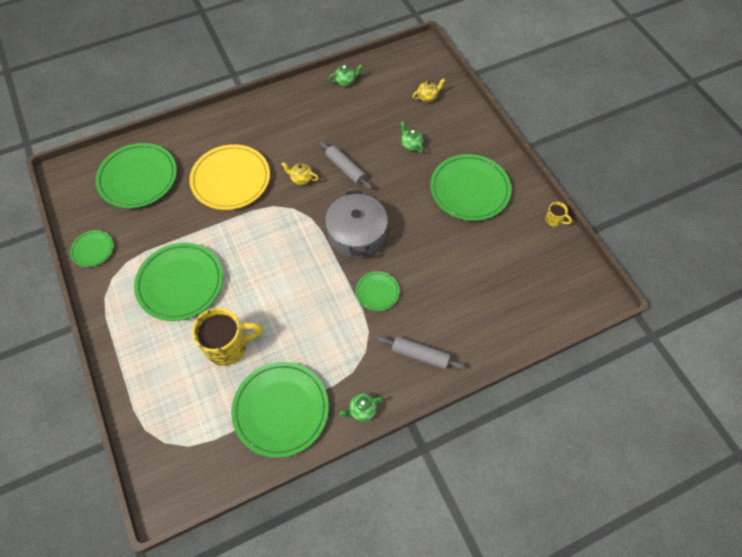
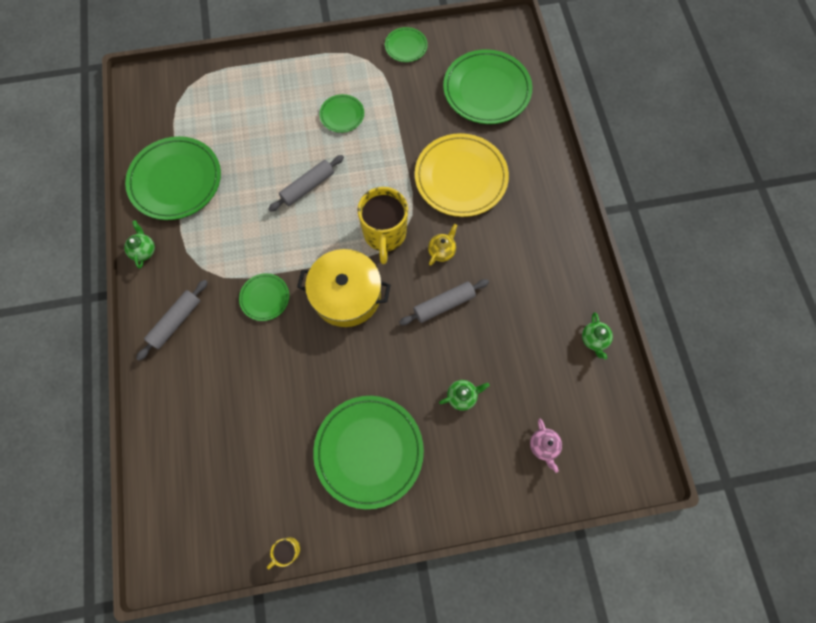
camera: 105 degrees right, 10 degrees up
(180, 283) = (342, 115): green plate -> green plate, size x0.50
(228, 346) = (257, 147): yellow mug -> yellow mug (384, 235)
(263, 290) = (308, 187): none -> grey rolling pin
(357, 234) = (346, 295): grey pot -> yellow pot
(427, 97) = (543, 446): yellow teapot -> pink teapot

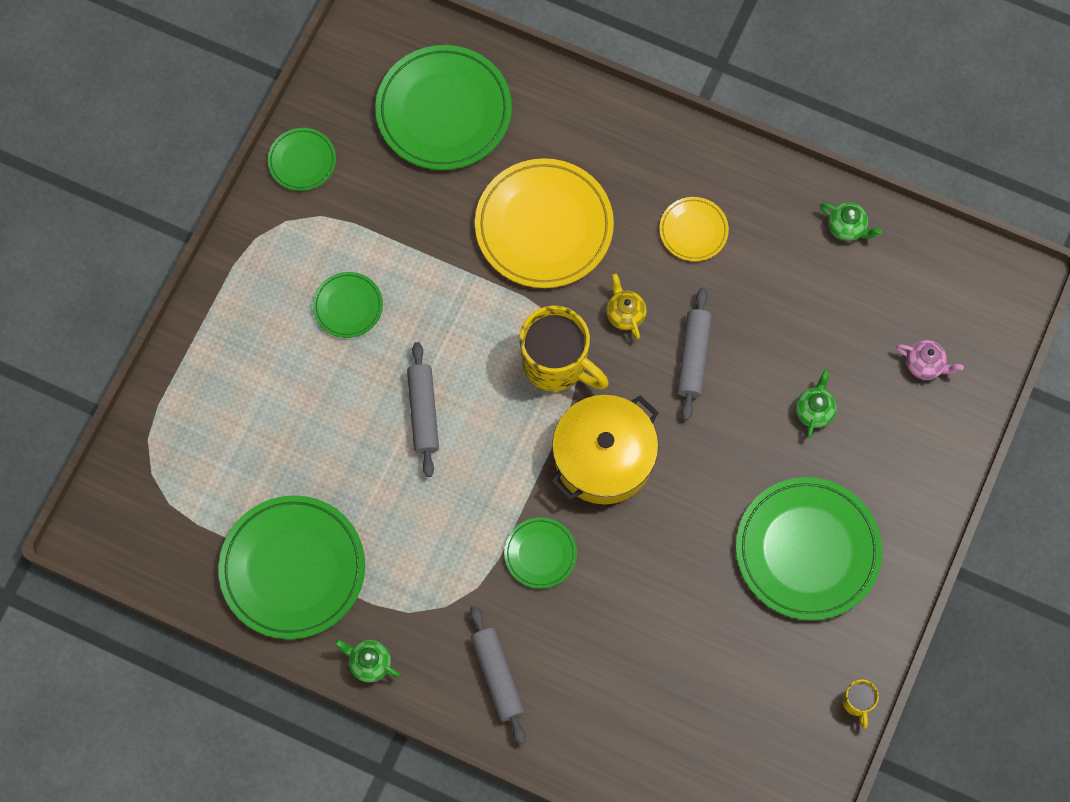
camera: 55 degrees left, 0 degrees up
(521, 255) = (693, 230): none -> yellow plate

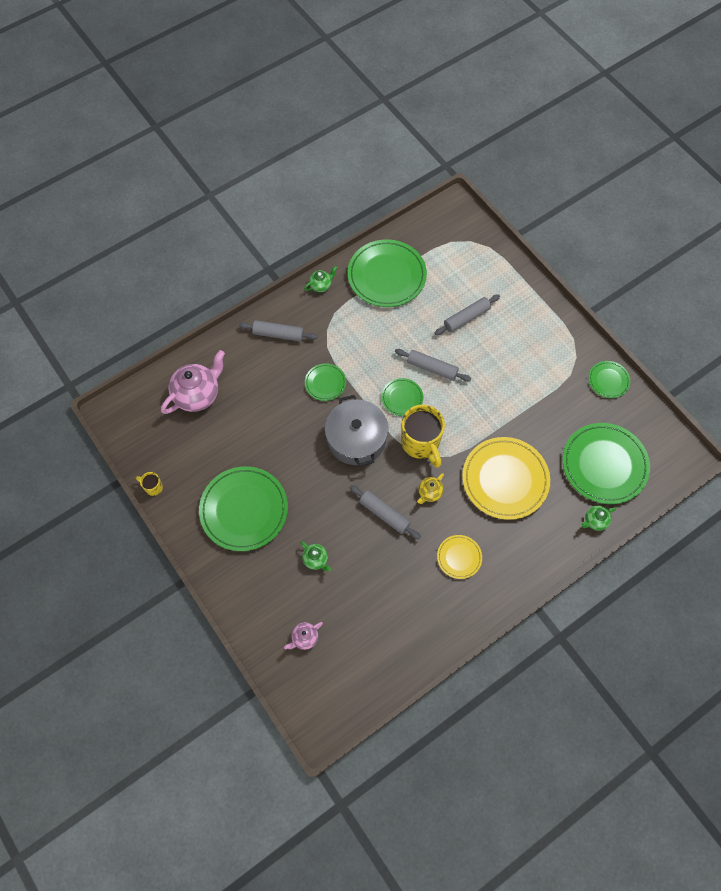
camera: 120 degrees right, 5 degrees down
(305, 407) = (466, 318): none -> grey rolling pin
(348, 306) = (511, 362): green plate -> green plate (402, 398)
(556, 364) = (421, 443): yellow mug -> yellow mug turned 90 degrees counterclockwise
(603, 457) = (356, 439): yellow pot -> grey pot
(625, 314) = (429, 493): yellow teapot -> yellow teapot turned 120 degrees clockwise
(674, 736) = (197, 394): none -> pink teapot
(847, 228) = (413, 646): green teapot -> green teapot (595, 521)

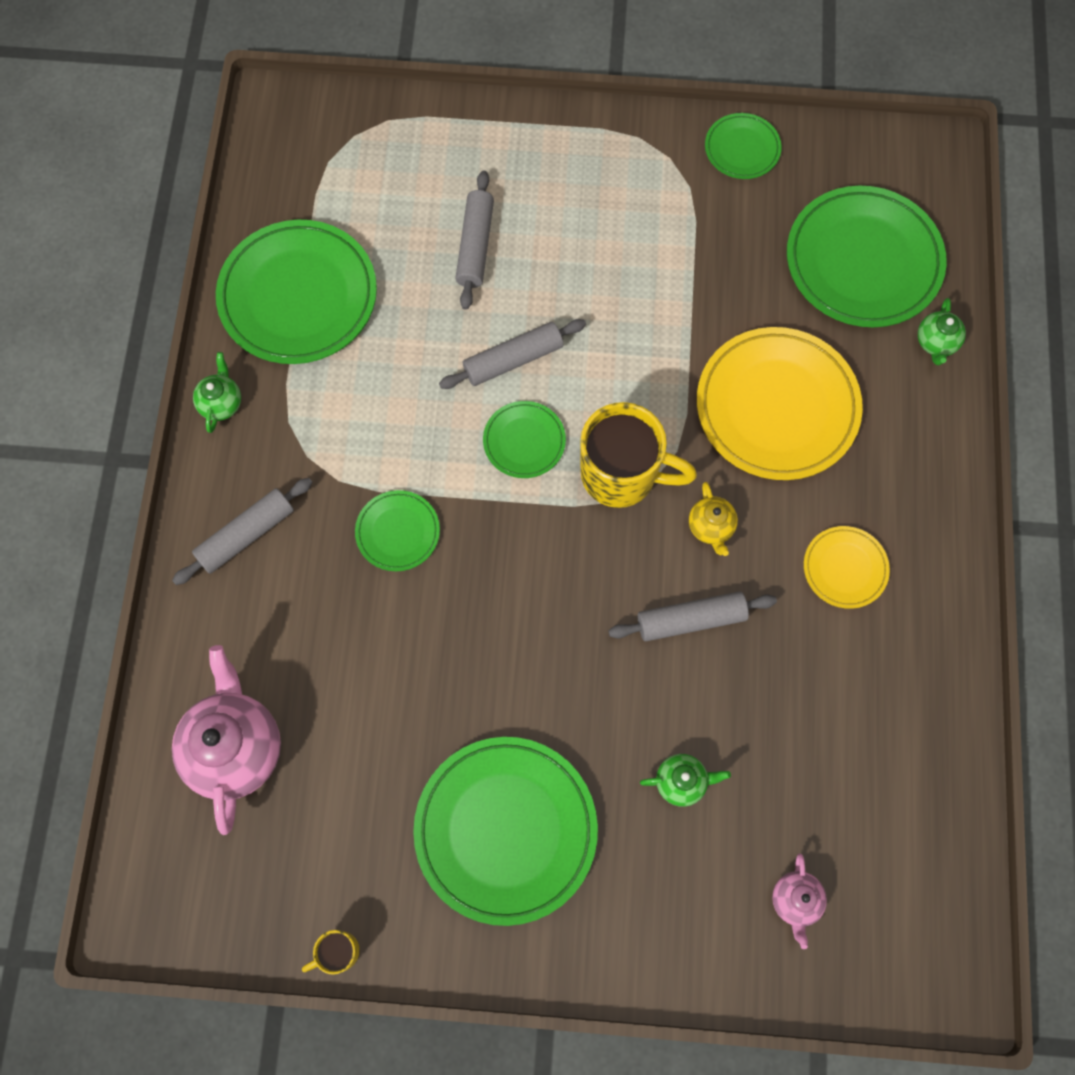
camera: 50 degrees left, 5 degrees up
(356, 439) = (532, 561): grey pot -> none

